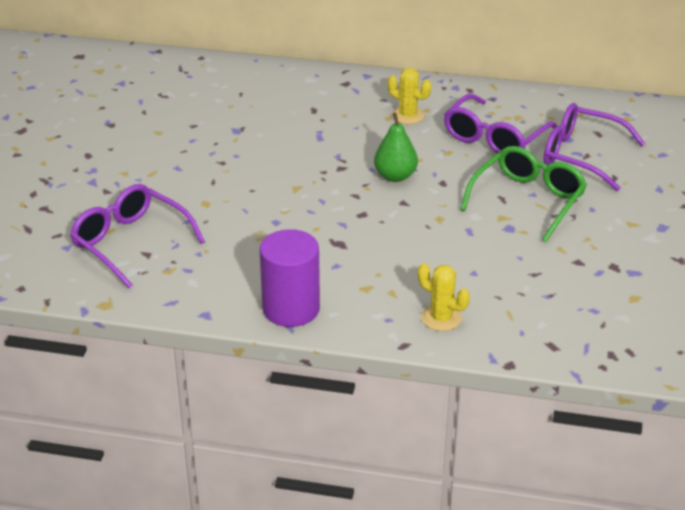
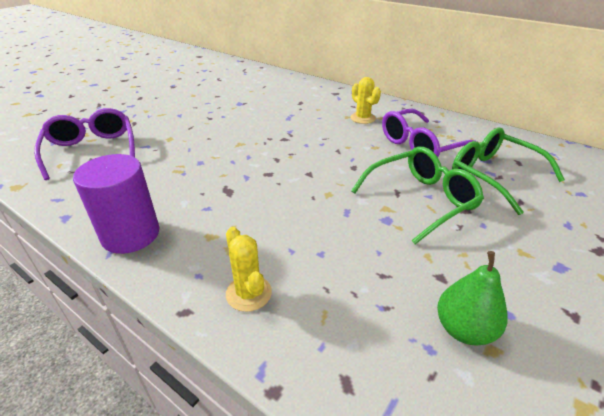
camera: 25 degrees right, 0 degrees up
(395, 176) = (319, 153): green pear -> green pear (464, 329)
(580, 156) = (493, 175): purple glasses -> green glasses

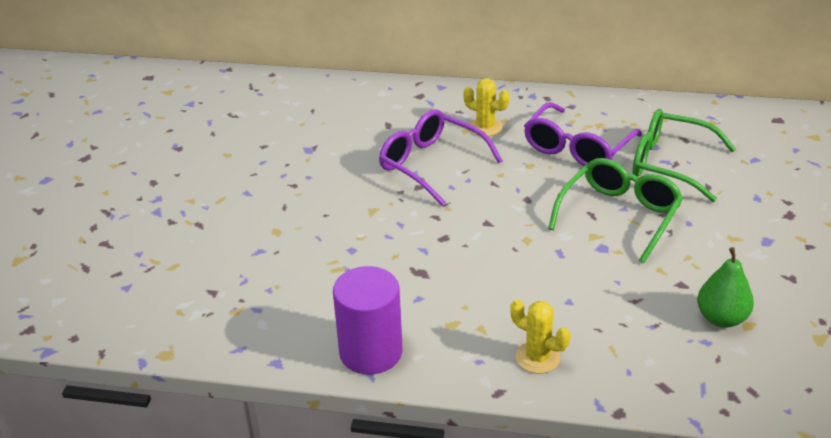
camera: 25 degrees left, 0 degrees up
(92, 150) = (195, 279): purple glasses -> purple glasses (431, 164)

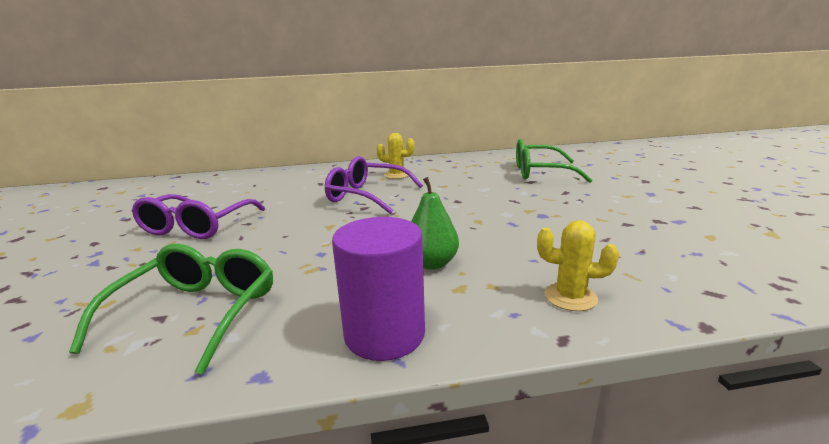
camera: 20 degrees left, 15 degrees down
(577, 148) = (470, 175): purple glasses -> purple glasses (196, 227)
(619, 215) = (535, 198): green glasses -> green glasses (197, 313)
(721, 318) = (685, 237): green pear -> green pear (431, 263)

